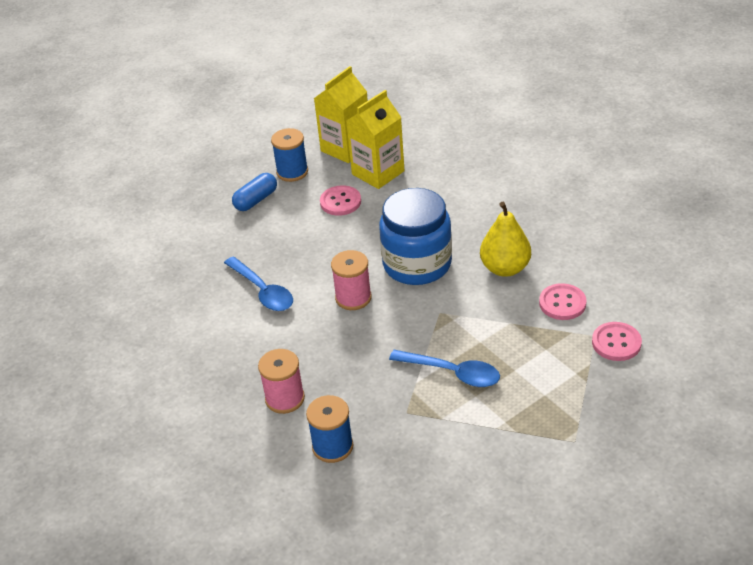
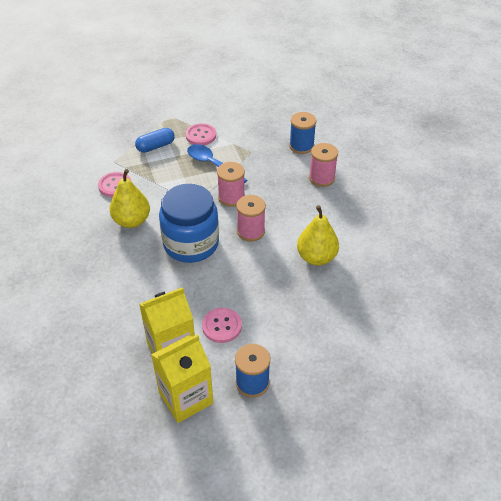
camera: 165 degrees left, 5 degrees up
(256, 200) = (298, 356): blue capsule -> blue capsule (155, 146)
(263, 291) = (316, 257): blue spoon -> yellow pear
(399, 333) = (231, 197): none -> pink spool
(616, 343) = (105, 154): pink button -> pink button (201, 135)

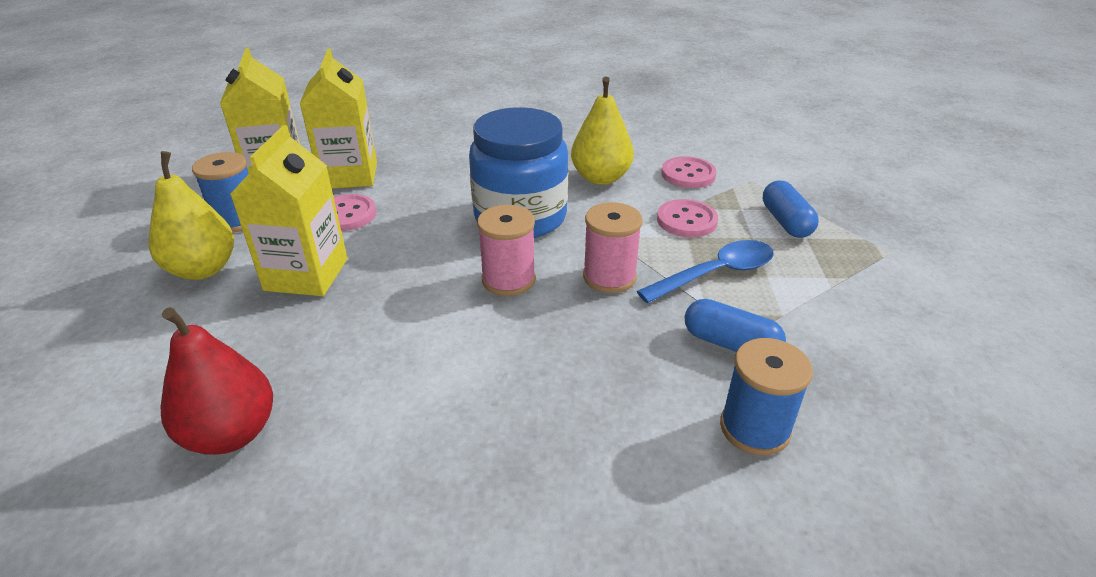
camera: 110 degrees right, 10 degrees down
(201, 135) = (816, 277): pink button -> pink button (686, 220)
(259, 155) = (730, 344): none -> blue capsule
(287, 314) = (306, 274): none -> yellow carton
(316, 257) = (388, 342): yellow pear -> yellow pear (203, 269)
(321, 178) = (615, 428): pink spool -> none
(392, 283) = (231, 433): none -> red pear

